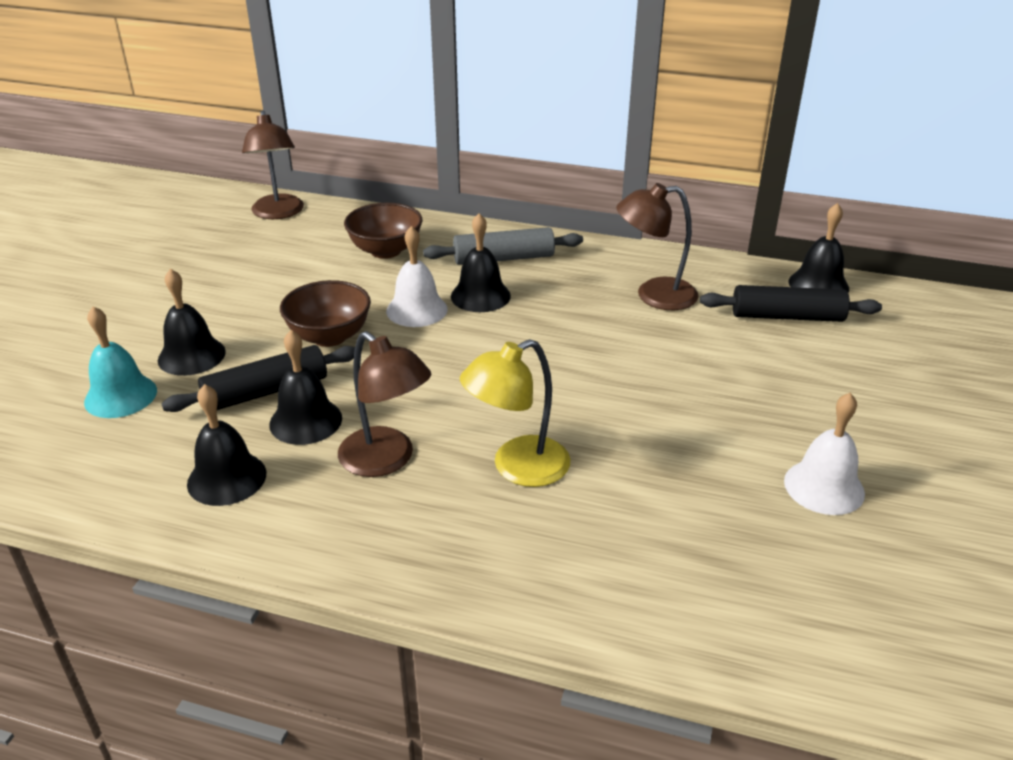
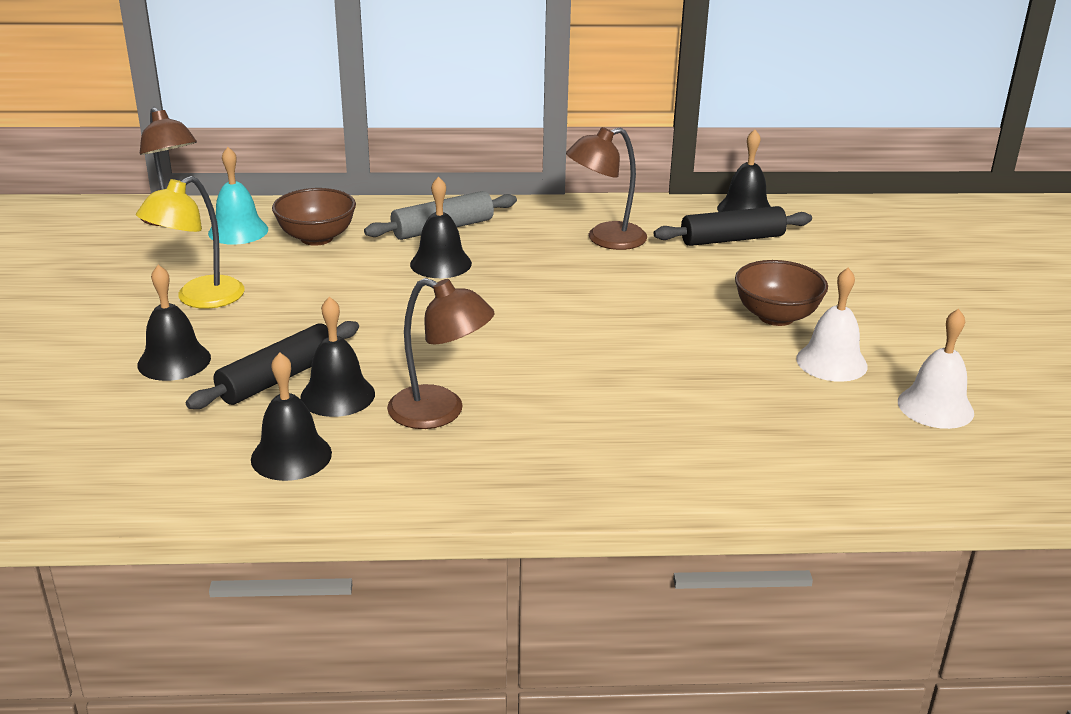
camera: 20 degrees left, 5 degrees down
(120, 396) = (122, 408): turquoise bell -> turquoise bell (238, 231)
(329, 336) = (311, 321): brown bowl -> brown bowl (776, 316)
(416, 310) = (385, 285): white bell -> white bell (935, 407)
(517, 468) = (566, 396): yellow lamp -> yellow lamp (199, 299)

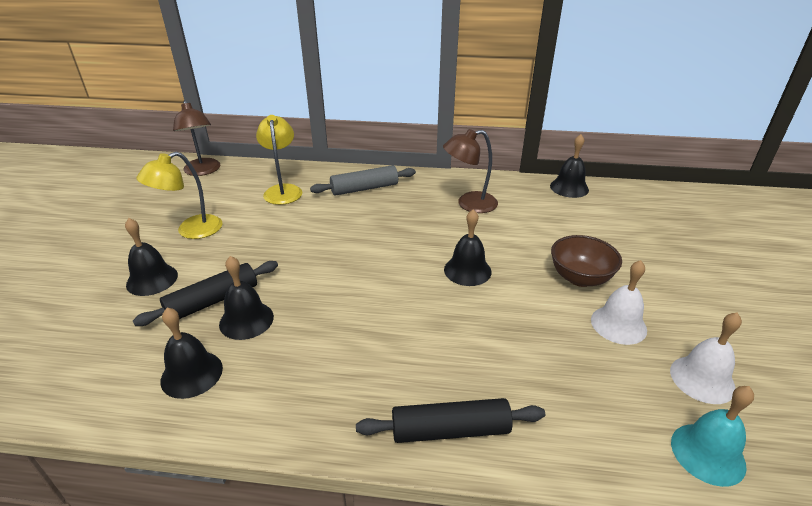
camera: 10 degrees right, 5 degrees up
(238, 231) = (237, 182): turquoise bell -> turquoise bell (707, 453)
(317, 238) = (283, 190): brown bowl -> yellow lamp
(440, 263) = (354, 215): black bell -> black bell (467, 270)
(440, 412) = (312, 344): brown lamp -> none
(732, 239) = (557, 210): black rolling pin -> black rolling pin (450, 430)

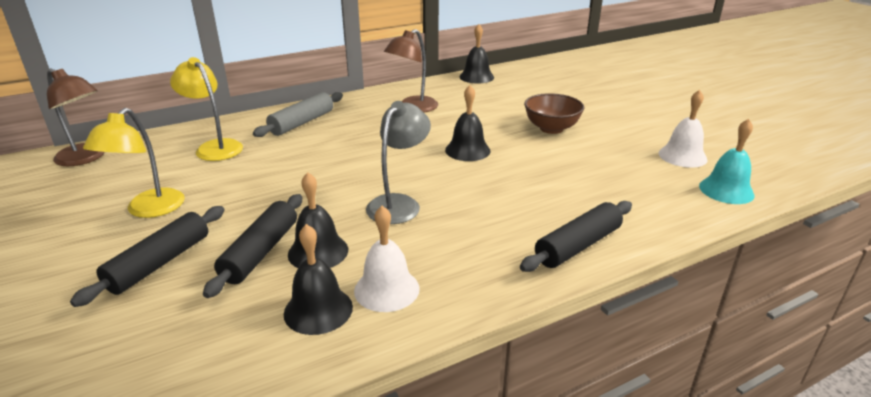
camera: 35 degrees left, 5 degrees down
(152, 279) = (160, 263): black bell -> black rolling pin
(349, 302) = (399, 203): none -> grey lamp
(618, 324) = (606, 146): white bell -> white bell (386, 289)

